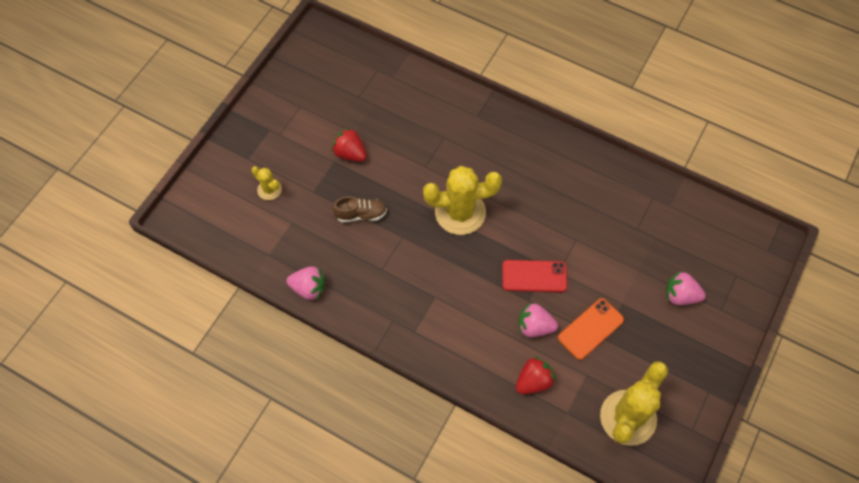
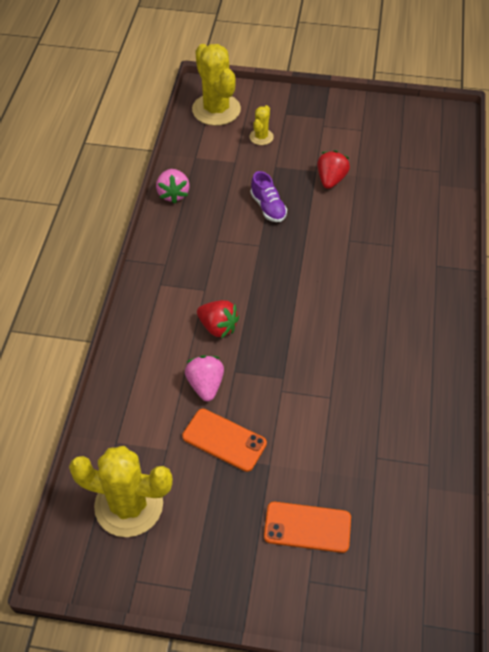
camera: 70 degrees right, 10 degrees down
(361, 214) = (268, 207): brown shoe -> purple shoe
(460, 212) = (310, 283): yellow cactus -> yellow cactus (216, 110)
(533, 381) = (141, 400): red strawberry -> red strawberry (218, 327)
(534, 276) = (266, 369): red phone -> none
(680, 296) = (307, 527): pink strawberry -> orange phone

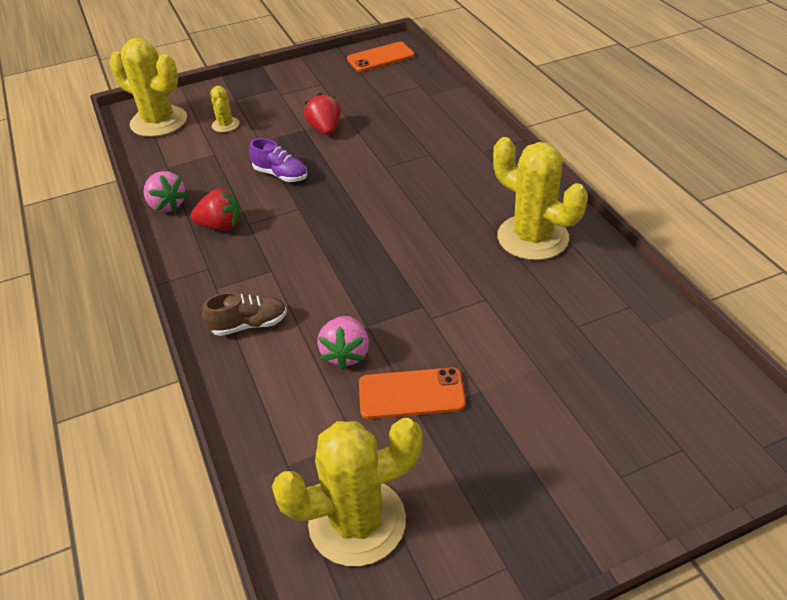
camera: 30 degrees left, 10 degrees down
(161, 326) = (249, 325): none -> brown shoe
(205, 385) = (346, 354): pink strawberry -> pink strawberry turned 135 degrees counterclockwise
(218, 327) = (314, 295): red strawberry -> red strawberry (221, 226)
(307, 527) = (571, 426): orange phone -> orange phone (380, 57)
(407, 366) = (532, 237): none -> yellow cactus

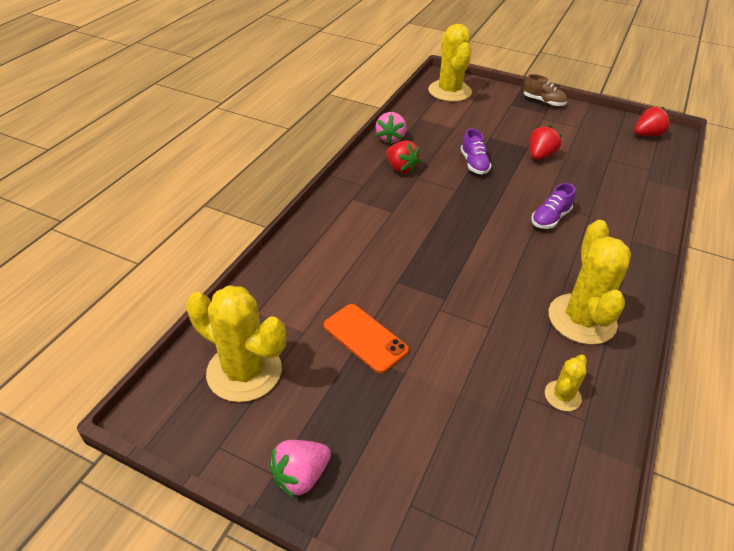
camera: 45 degrees right, 0 degrees up
(225, 125) = (483, 115): yellow cactus -> yellow cactus (562, 396)
(249, 325) = (340, 229): brown shoe -> brown shoe (543, 102)
(346, 354) = (364, 286): pink strawberry -> pink strawberry (300, 476)
(380, 57) = (647, 135): orange phone -> red strawberry
(406, 177) = (550, 218): none -> purple shoe

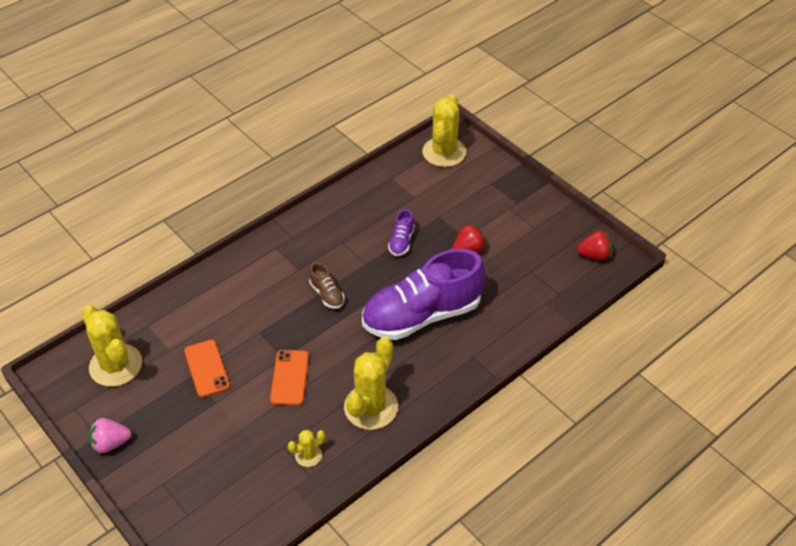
camera: 25 degrees right, 5 degrees up
(390, 138) = (349, 194): pink strawberry -> none
(401, 168) = (335, 229): red strawberry -> none
(469, 317) = (289, 377): none -> orange phone
(543, 102) = (526, 188): brown shoe -> brown shoe (327, 294)
(550, 218) = (422, 315): purple shoe -> purple shoe, size x2.47

